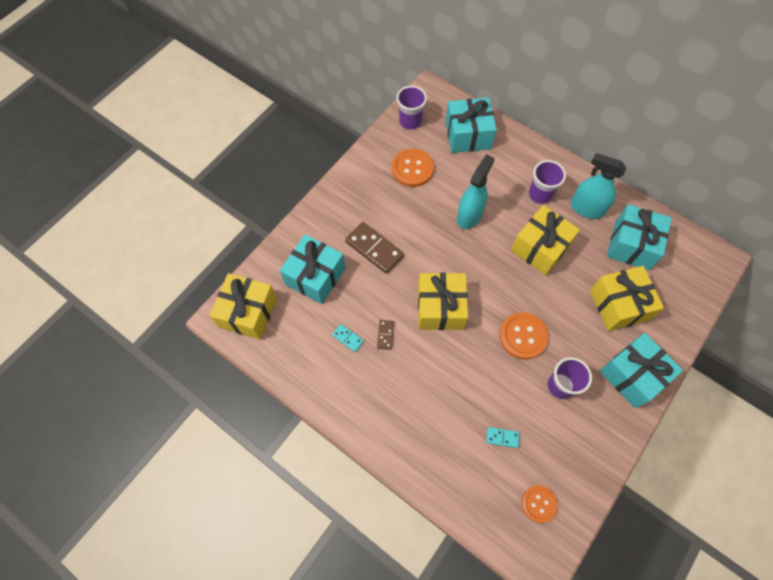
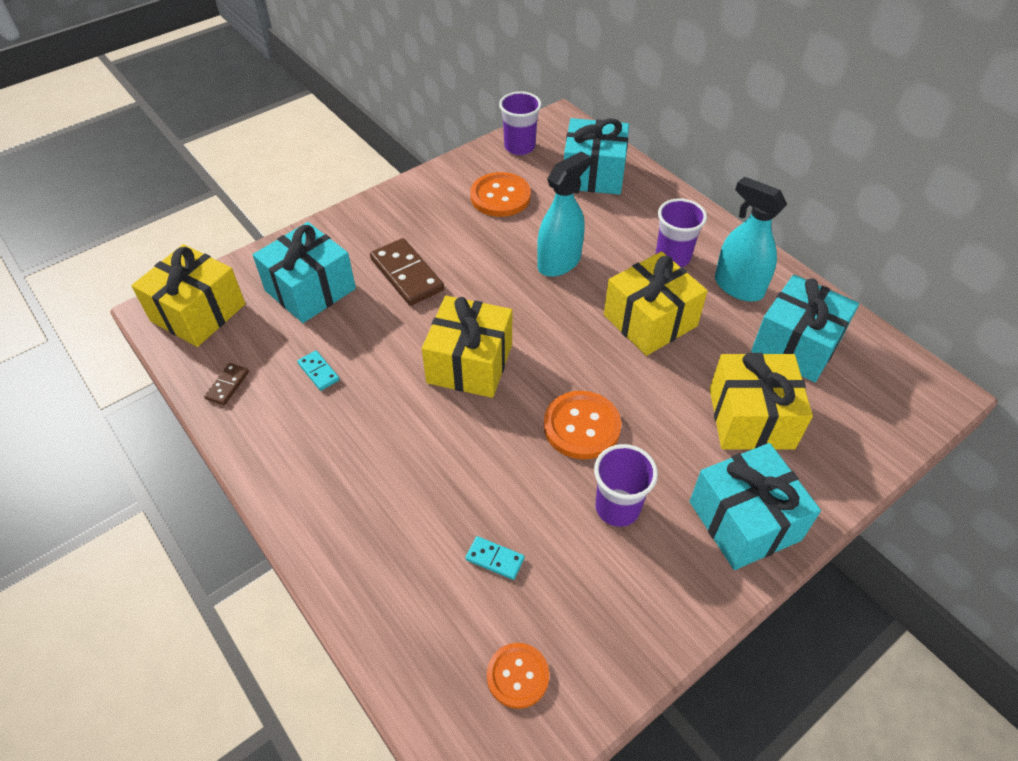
camera: 15 degrees right, 15 degrees down
(385, 335) = (374, 380): brown domino -> brown domino (227, 385)

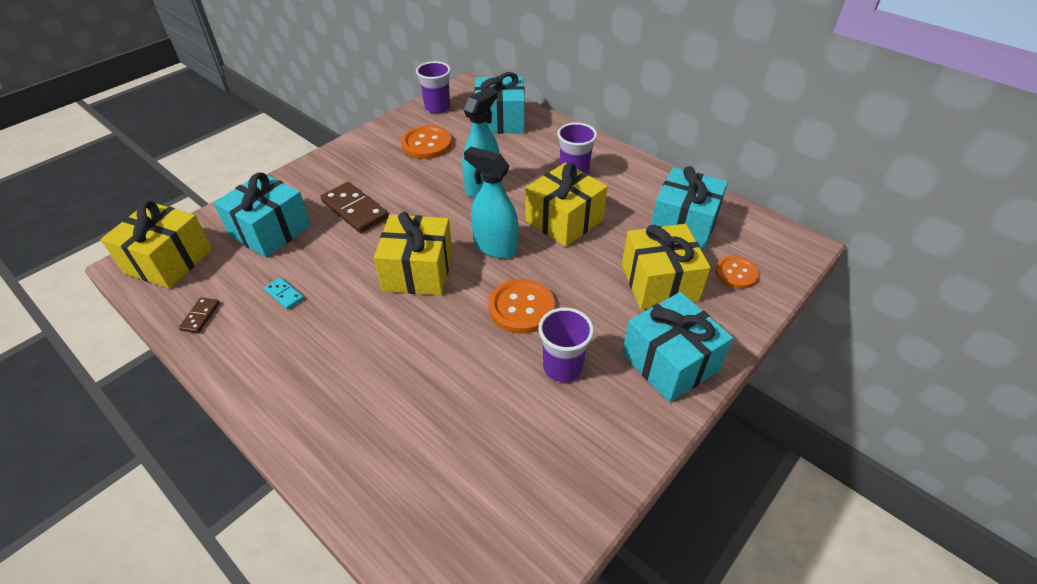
camera: 10 degrees left, 5 degrees down
(495, 559) = (462, 425): turquoise domino -> none
(517, 676) = (497, 523): orange button -> orange button (736, 273)
(738, 287) = (629, 188): turquoise spray bottle -> turquoise spray bottle (495, 247)

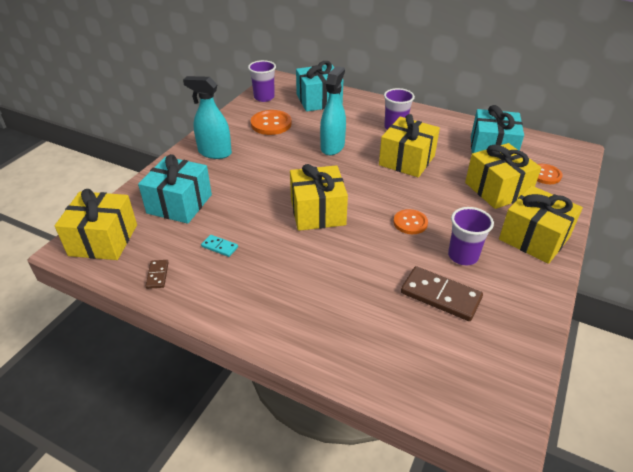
camera: 15 degrees left, 5 degrees down
(355, 210) = (241, 178): brown domino -> brown domino (440, 295)
(495, 247) = (366, 186): turquoise spray bottle -> turquoise spray bottle (214, 152)
(521, 307) = (410, 223): orange button -> orange button, size x0.66
(670, 362) = (534, 238): turquoise gift -> yellow gift

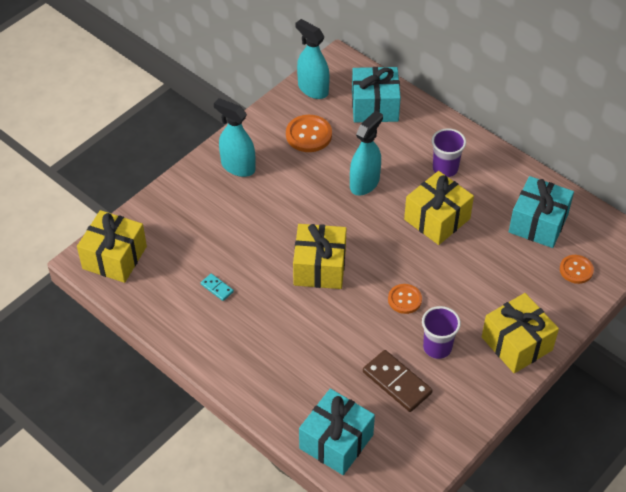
camera: 15 degrees right, 10 degrees up
(157, 275) = (157, 306): brown domino -> none
(179, 204) = (190, 229): turquoise gift -> turquoise gift (336, 441)
(264, 97) = (313, 89): purple cup -> turquoise spray bottle
(497, 189) = (513, 278): yellow gift -> none

